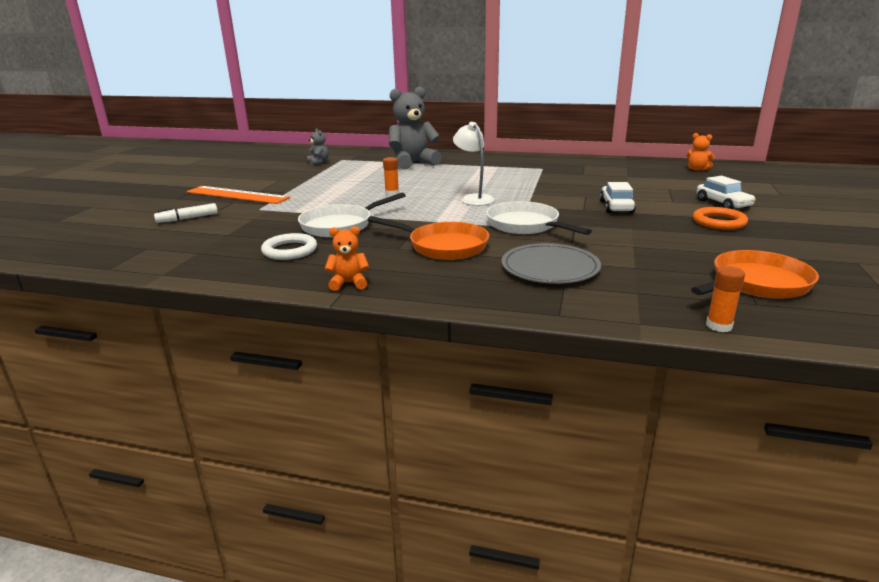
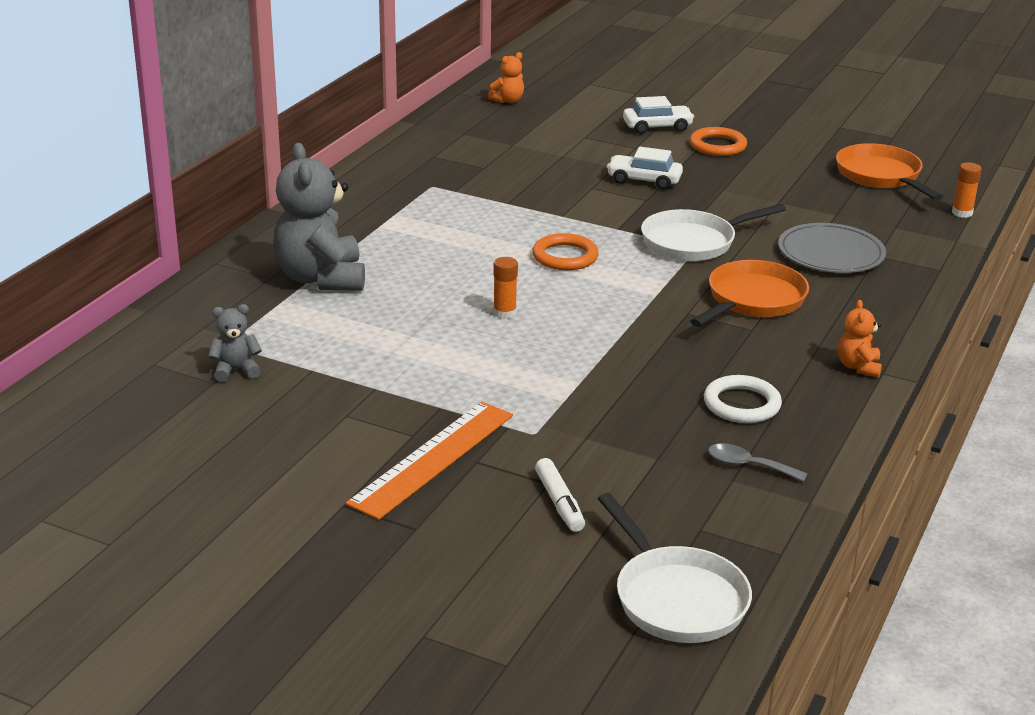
camera: 80 degrees left, 5 degrees up
(212, 256) = (748, 465): none -> grey spoon
(340, 225) = (649, 363): white pan -> white pan (676, 598)
(473, 198) = (565, 256): white lamp -> orange ring

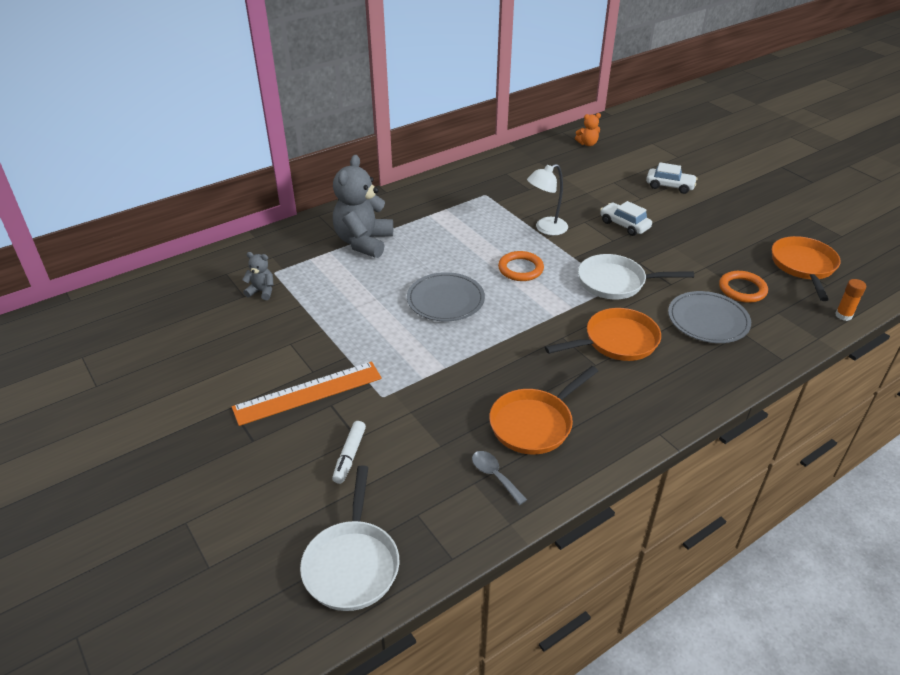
camera: 30 degrees right, 10 degrees up
(504, 313) = (445, 300): orange glue stick -> grey plate
(551, 206) = (545, 228): none -> white lamp
(717, 146) = (700, 211): orange ring -> orange ring (742, 289)
(742, 404) = (534, 423): white ring -> orange pan
(858, 367) = (645, 422): orange teddy bear -> none

